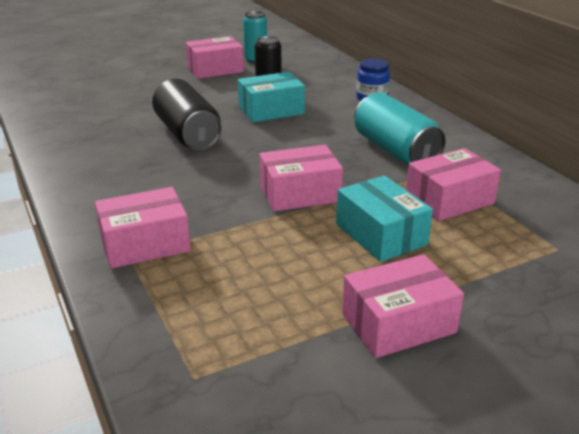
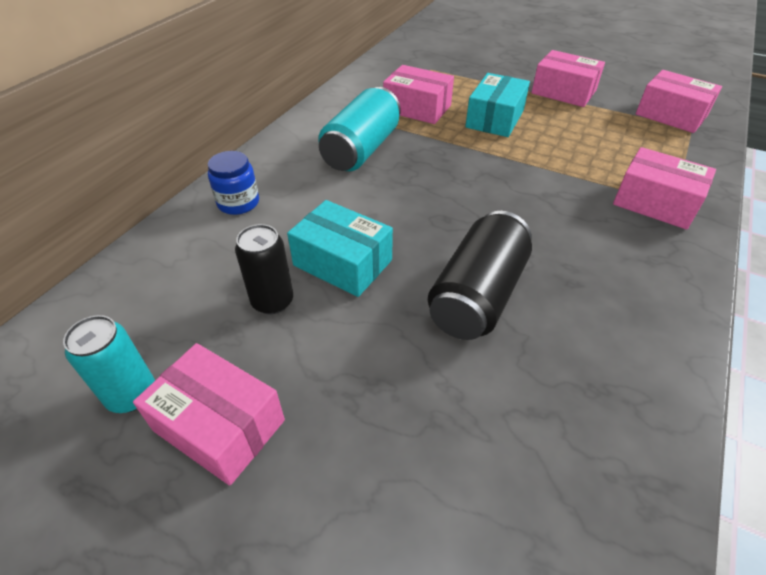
camera: 125 degrees left, 15 degrees up
(300, 193) = (491, 167): pink box -> pink box (671, 115)

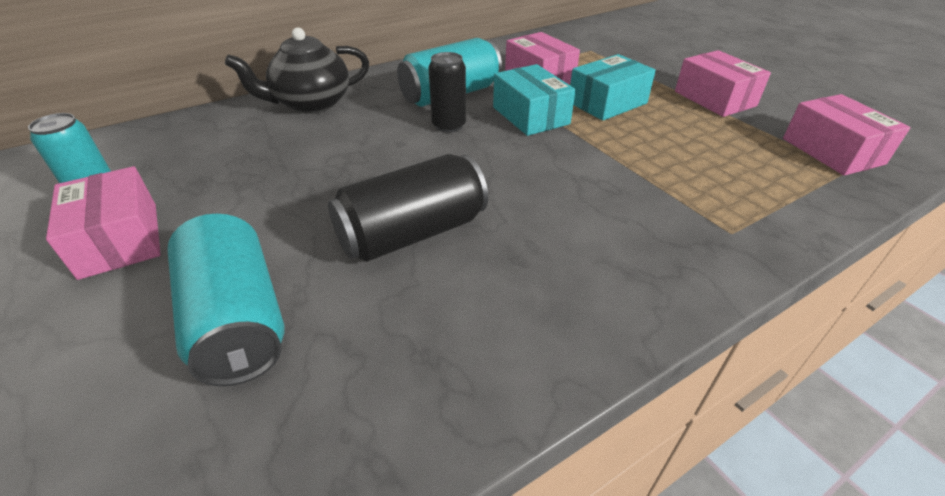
camera: 30 degrees right, 5 degrees down
(238, 203) = (311, 104): blue jar -> black teapot
(272, 301) = (252, 175): black can -> black can (449, 125)
(342, 263) = (333, 168): turquoise box -> turquoise box (530, 115)
(429, 438) = (238, 319): none -> turquoise can
(655, 203) = (704, 224): pink box -> none

